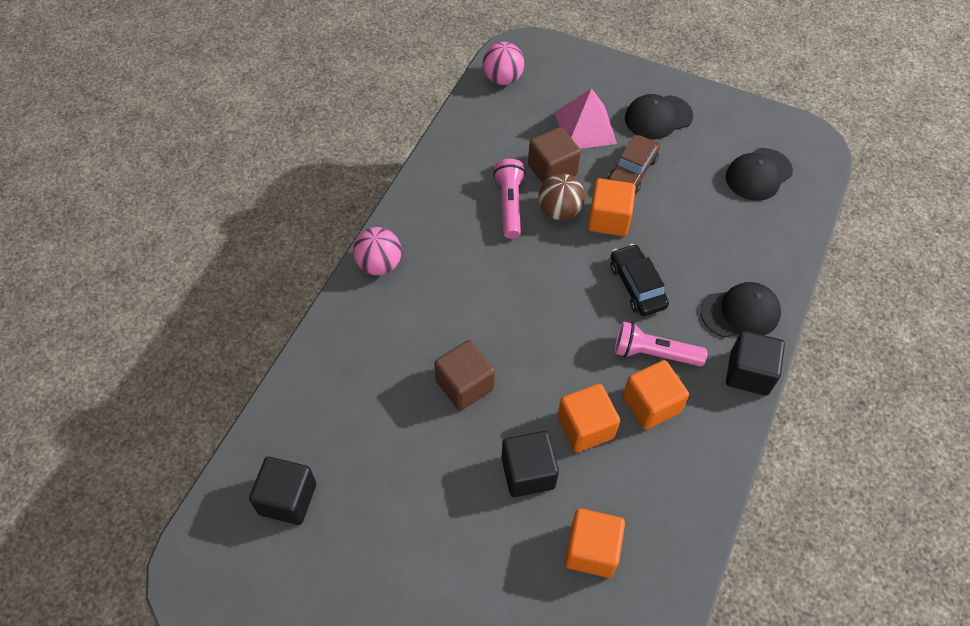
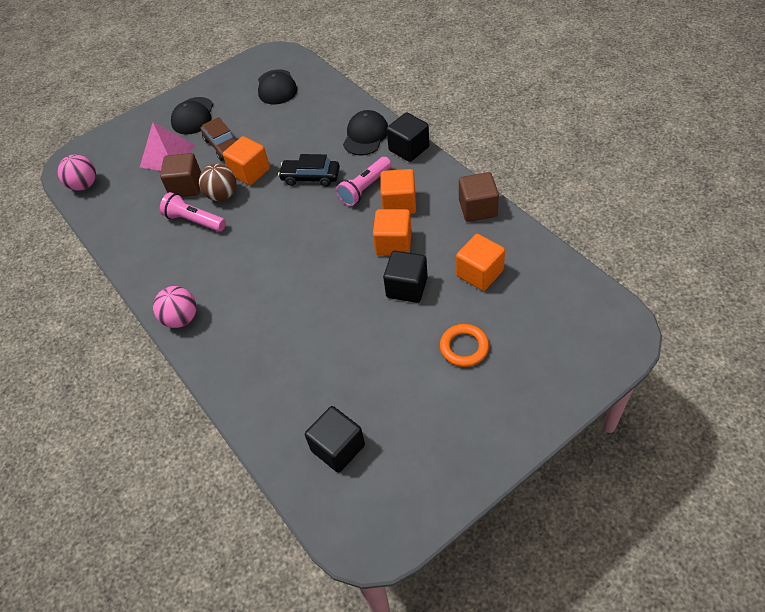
camera: 55 degrees left, 5 degrees down
(464, 385) = (319, 300): brown cube -> brown cube (478, 208)
(472, 578) = (464, 347): none -> orange ring

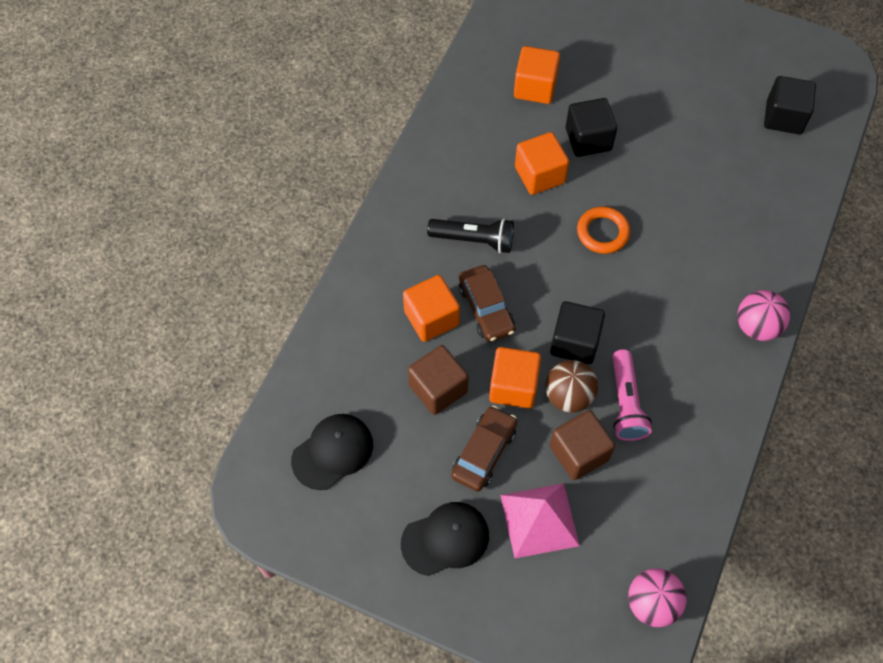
camera: 125 degrees left, 10 degrees up
(310, 177) = (486, 308): black car -> brown car
(365, 135) = (384, 282): black cap -> none
(365, 188) = (474, 240): pink flashlight -> black flashlight
(399, 204) = (480, 195): orange cube -> orange cube (431, 318)
(409, 149) = (386, 224): black cube -> black cube (574, 342)
(464, 347) = (626, 68): orange ring -> orange ring (602, 232)
(478, 208) = (449, 120): brown cube -> brown cube (438, 388)

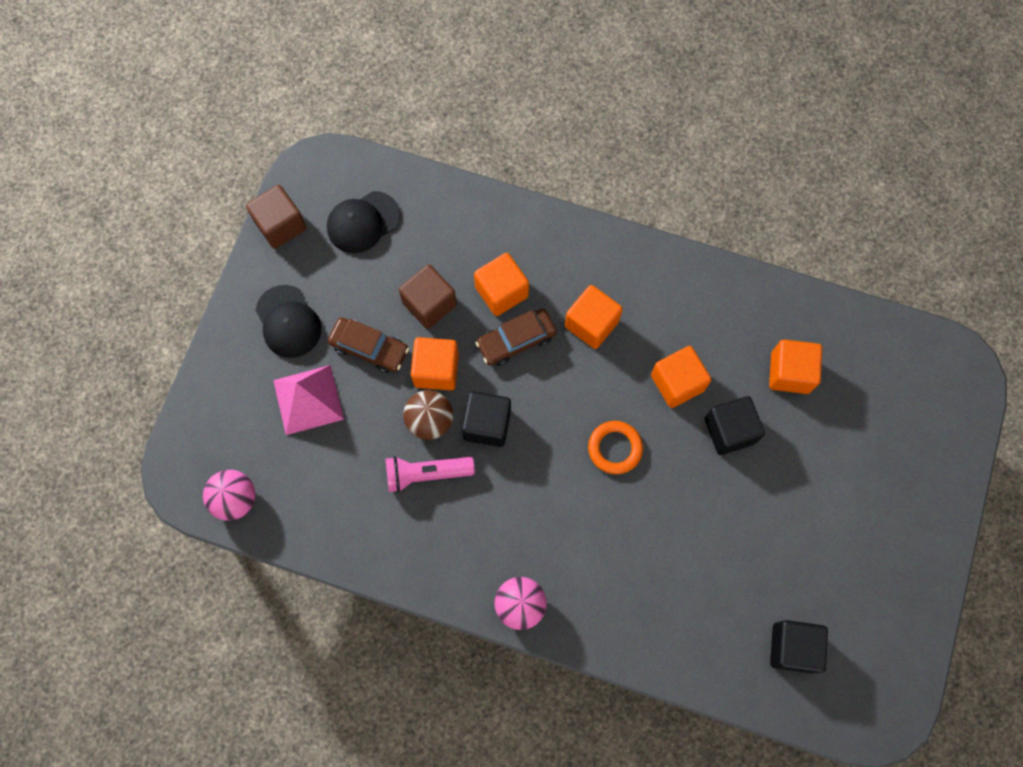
camera: 85 degrees right, 10 degrees up
(332, 452) = (363, 222): black cap -> black cap turned 105 degrees clockwise
(474, 240) = (591, 324): black flashlight -> orange cube
(579, 453) = (373, 432): brown cube -> brown cube (280, 225)

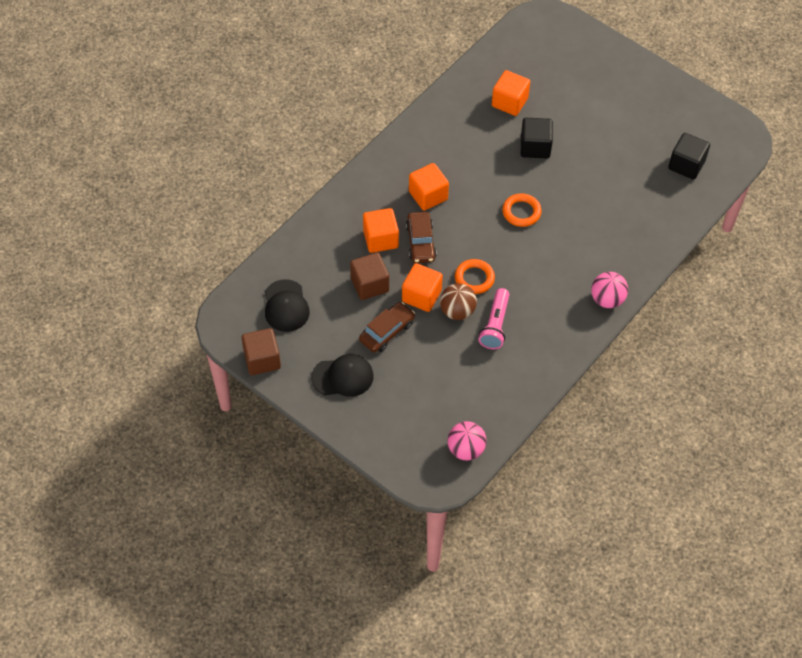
camera: 70 degrees left, 15 degrees down
(308, 399) = (409, 381): pink pyramid -> none
(487, 424) = (474, 278): black cube -> orange ring
(677, 383) = (490, 163): orange cube -> none

